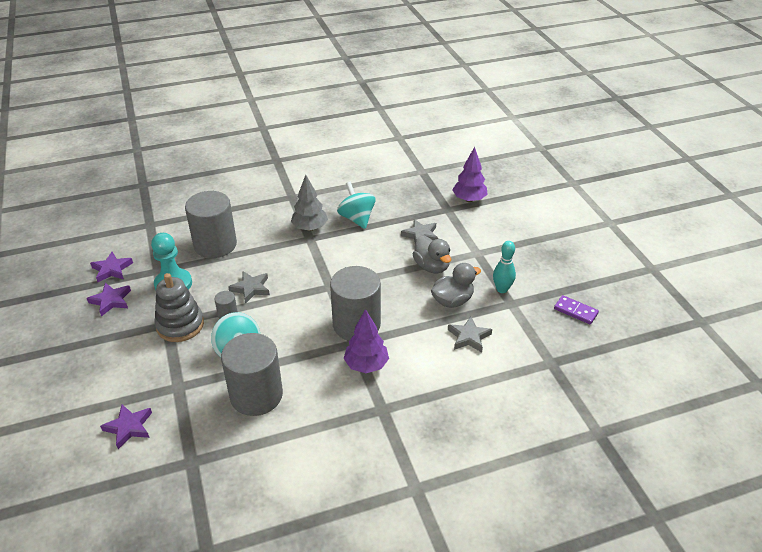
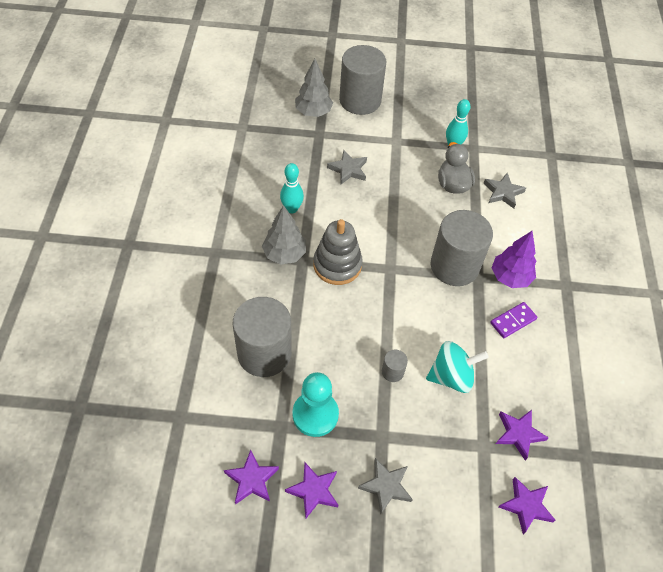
camera: 70 degrees left, 15 degrees up
(180, 325) = (390, 423): grey stacking toy -> grey stacking toy (337, 265)
(197, 407) = (519, 434): none -> purple star
(251, 288) = (360, 339): grey star -> grey star (386, 486)
(256, 395) = (519, 377): grey cylinder -> grey cylinder (360, 100)
(357, 218) = (292, 209): turquoise spinning top -> turquoise bowling pin
(431, 266) = (399, 180): grey duck -> none
(469, 199) = (313, 112): purple tree -> grey tree
(575, 311) = (500, 113): purple domino -> purple domino (513, 321)

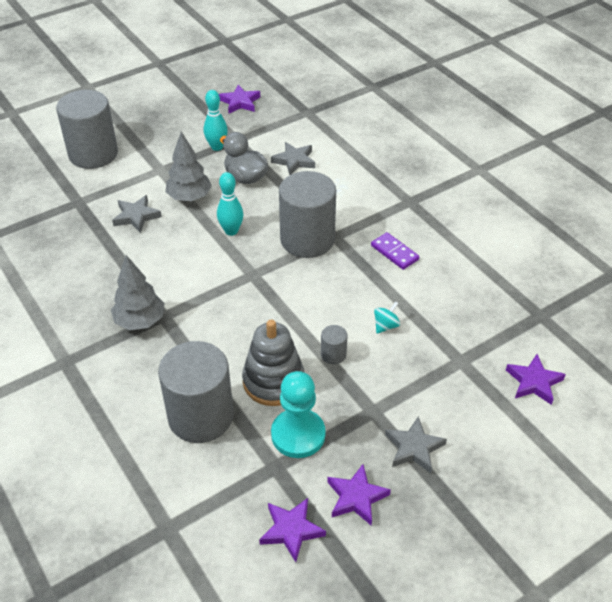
camera: 35 degrees left, 10 degrees down
(292, 209) = (110, 279): turquoise bowling pin -> turquoise bowling pin (231, 231)
(313, 112) = (54, 187): grey tree -> grey tree (189, 197)
(337, 265) = (201, 300): grey stacking toy -> grey stacking toy (273, 381)
(451, 376) = (386, 326): turquoise spinning top -> turquoise spinning top, size x0.51
(510, 277) = (361, 221): purple tree -> none
(513, 321) = (394, 253): purple domino -> purple domino turned 60 degrees counterclockwise
(519, 434) = (478, 333): purple star -> purple star (240, 102)

